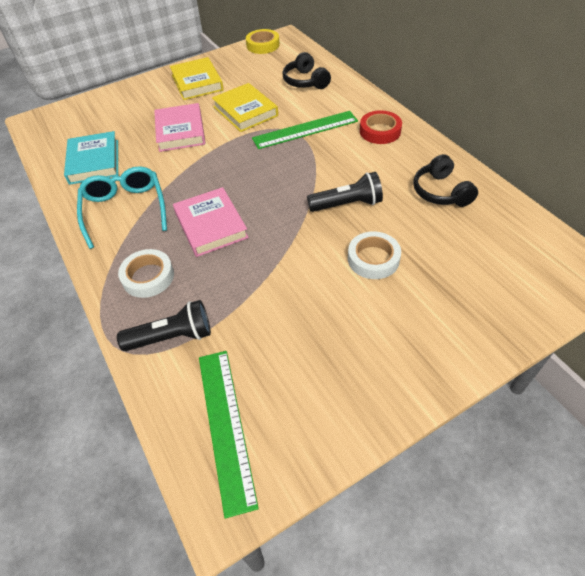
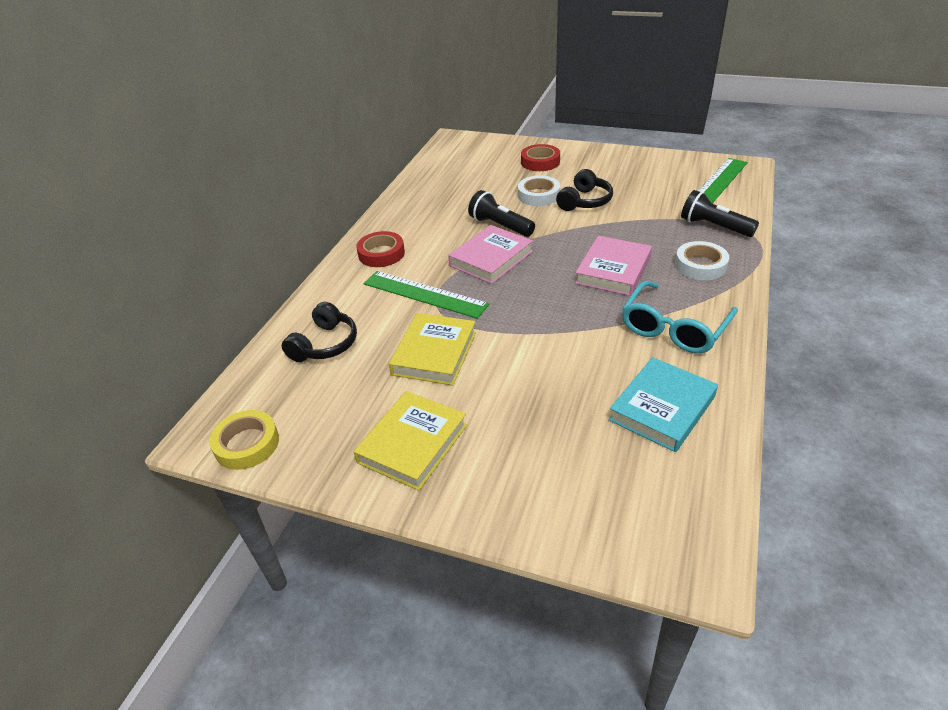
camera: 130 degrees left, 10 degrees down
(180, 131) = (528, 378): pink book -> pink book (491, 259)
(441, 192) = (435, 199): black headphones -> black headphones (584, 201)
(449, 308) = (540, 162): none -> red tape

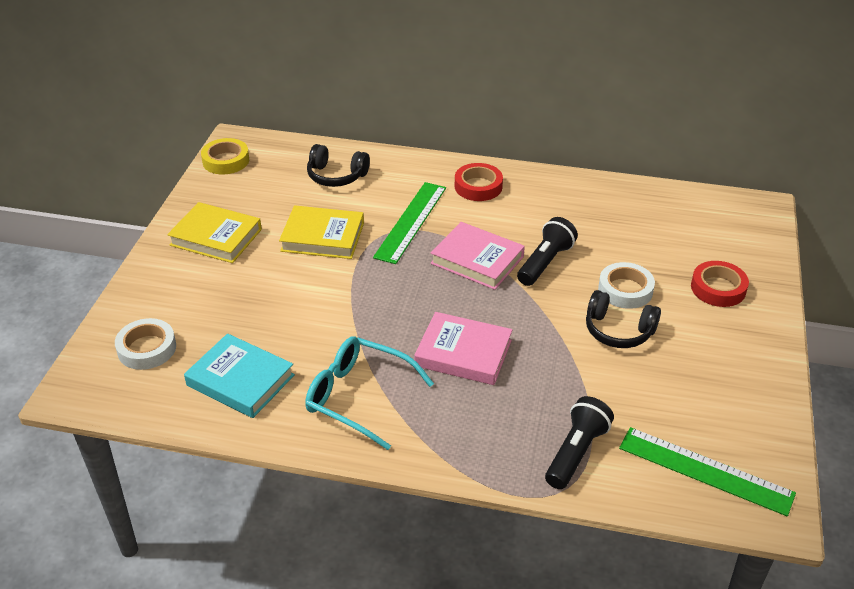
camera: 80 degrees right, 0 degrees up
(700, 265) = (480, 430): white tape -> white tape (147, 348)

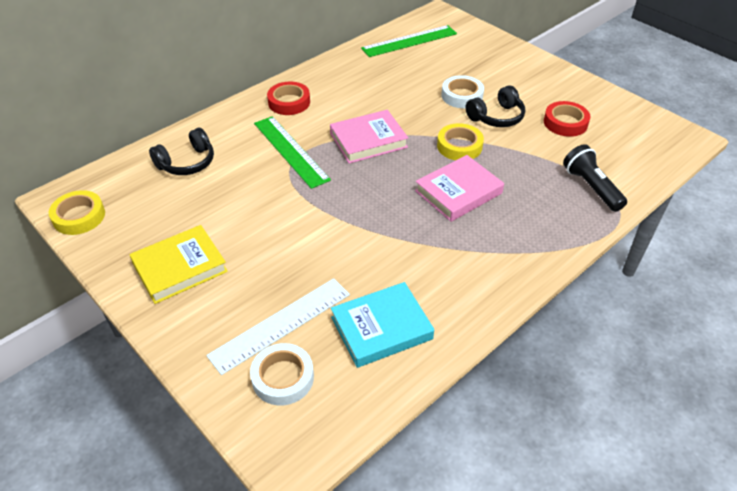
camera: 55 degrees left, 5 degrees up
(200, 320) = (280, 324): none -> white ruler
(322, 237) = (255, 204): yellow book -> none
(359, 397) = (459, 265): turquoise glasses -> none
(536, 324) = (459, 146): none -> yellow tape
(545, 262) = (402, 113): black flashlight -> none
(705, 471) = (640, 145): green ruler -> green ruler (409, 41)
(718, 288) = (494, 63): red tape -> red tape (565, 123)

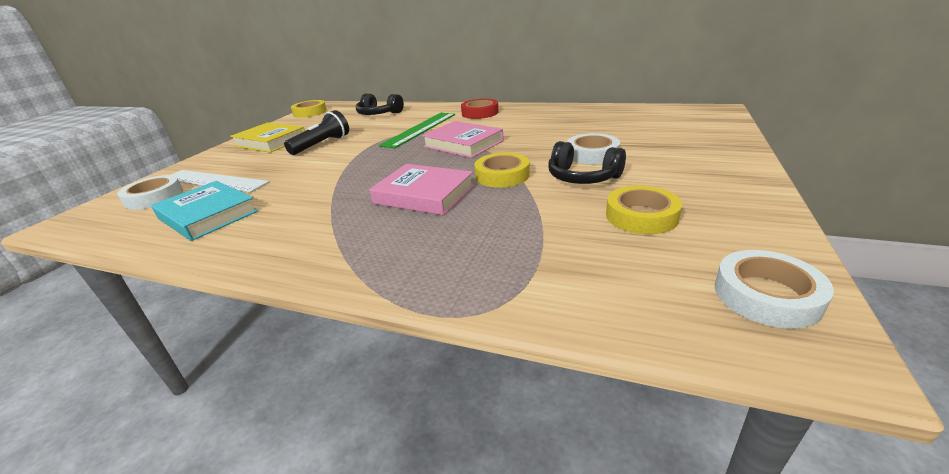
camera: 65 degrees right, 15 degrees down
(409, 41) = (641, 115): green ruler -> none
(565, 123) = (641, 216): red tape -> yellow tape
(591, 187) = (517, 271): black flashlight -> black flashlight (322, 145)
(654, 129) = (766, 295): none -> white tape

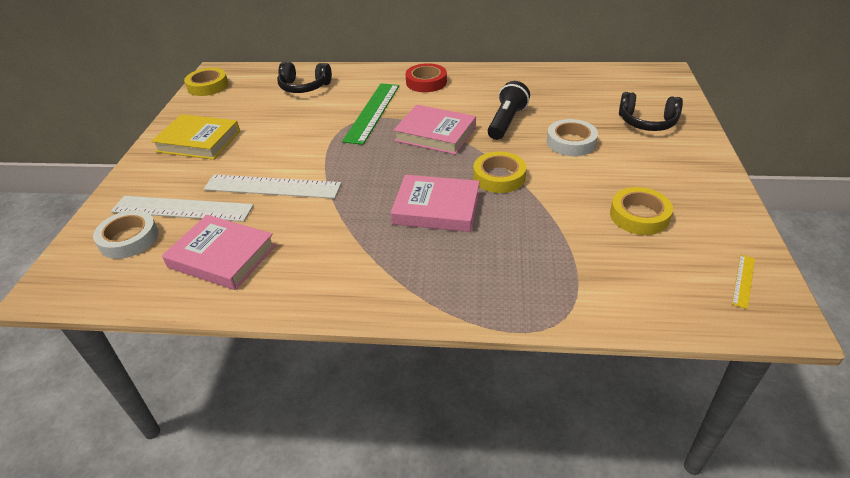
camera: 15 degrees left, 10 degrees up
(208, 215) = (222, 256): turquoise book -> pink book
(296, 171) = (272, 187): none -> white ruler
(322, 145) = (270, 143): black flashlight -> black flashlight (506, 122)
(582, 177) = (574, 174): black headphones -> black headphones (647, 122)
(766, 295) = (743, 281): white tape -> yellow ruler

